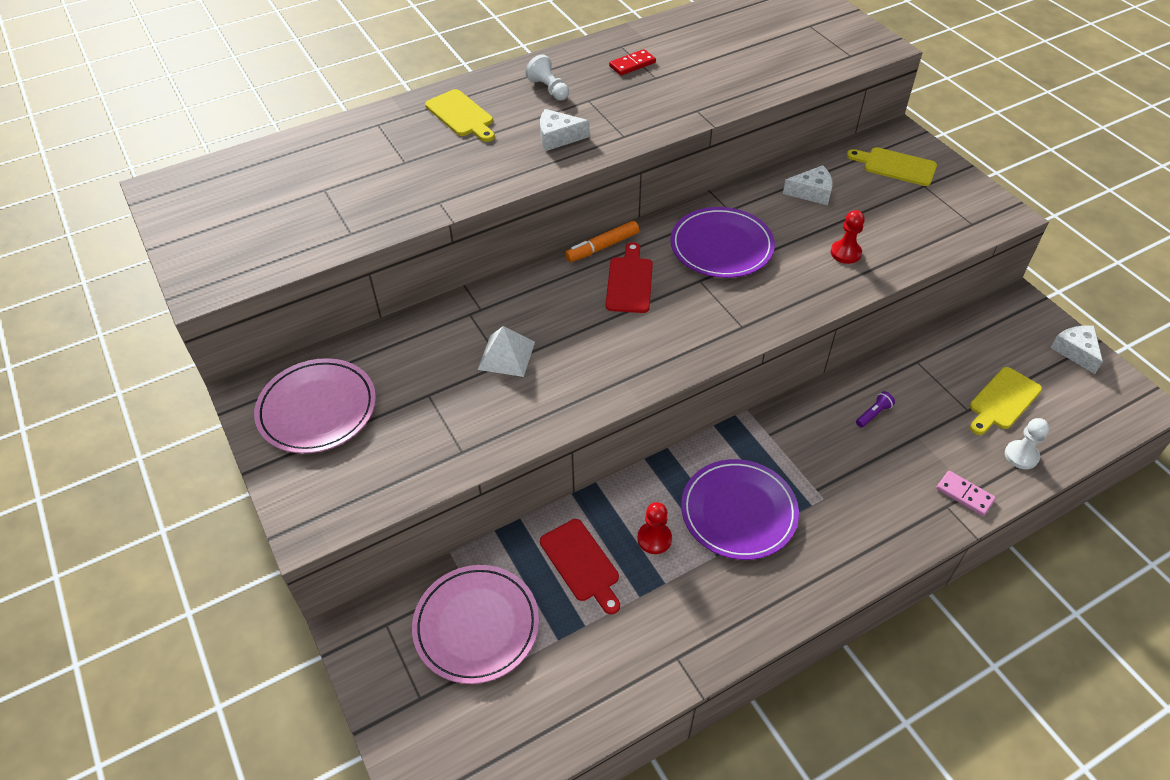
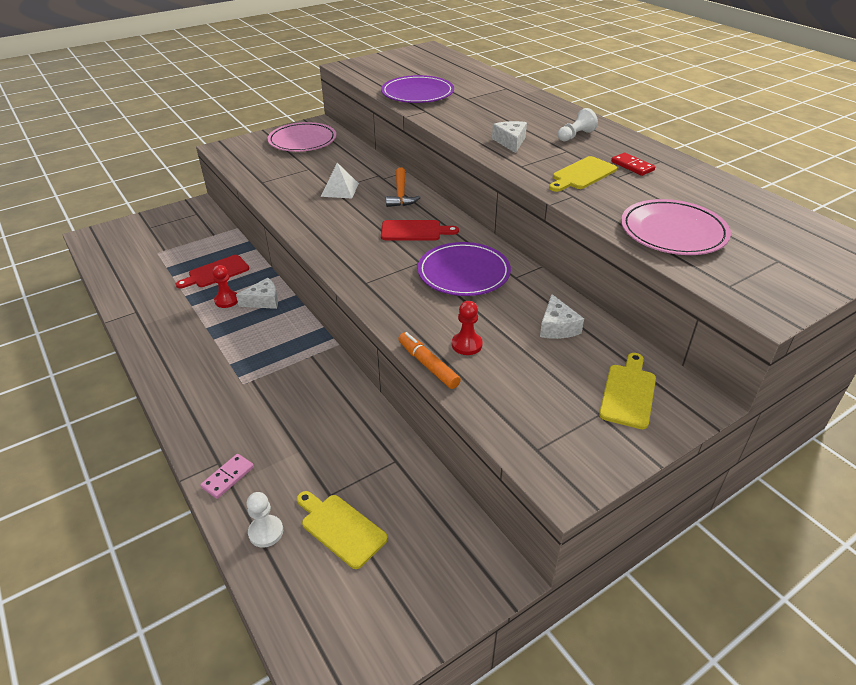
camera: 85 degrees right, 10 degrees down
(461, 115) = (526, 110): yellow cutting board -> yellow cutting board (582, 174)
(476, 625) = (185, 240): pink plate -> pink plate (673, 232)
(532, 292) = (401, 194): none -> orange hammer
(602, 247) = (453, 218): orange marker -> orange marker (428, 365)
(738, 512) = (240, 338): purple plate -> purple plate (417, 93)
(873, 414) = (328, 421): purple flashlight -> none
(1075, 351) = (418, 623): white cheese -> white cheese (263, 301)

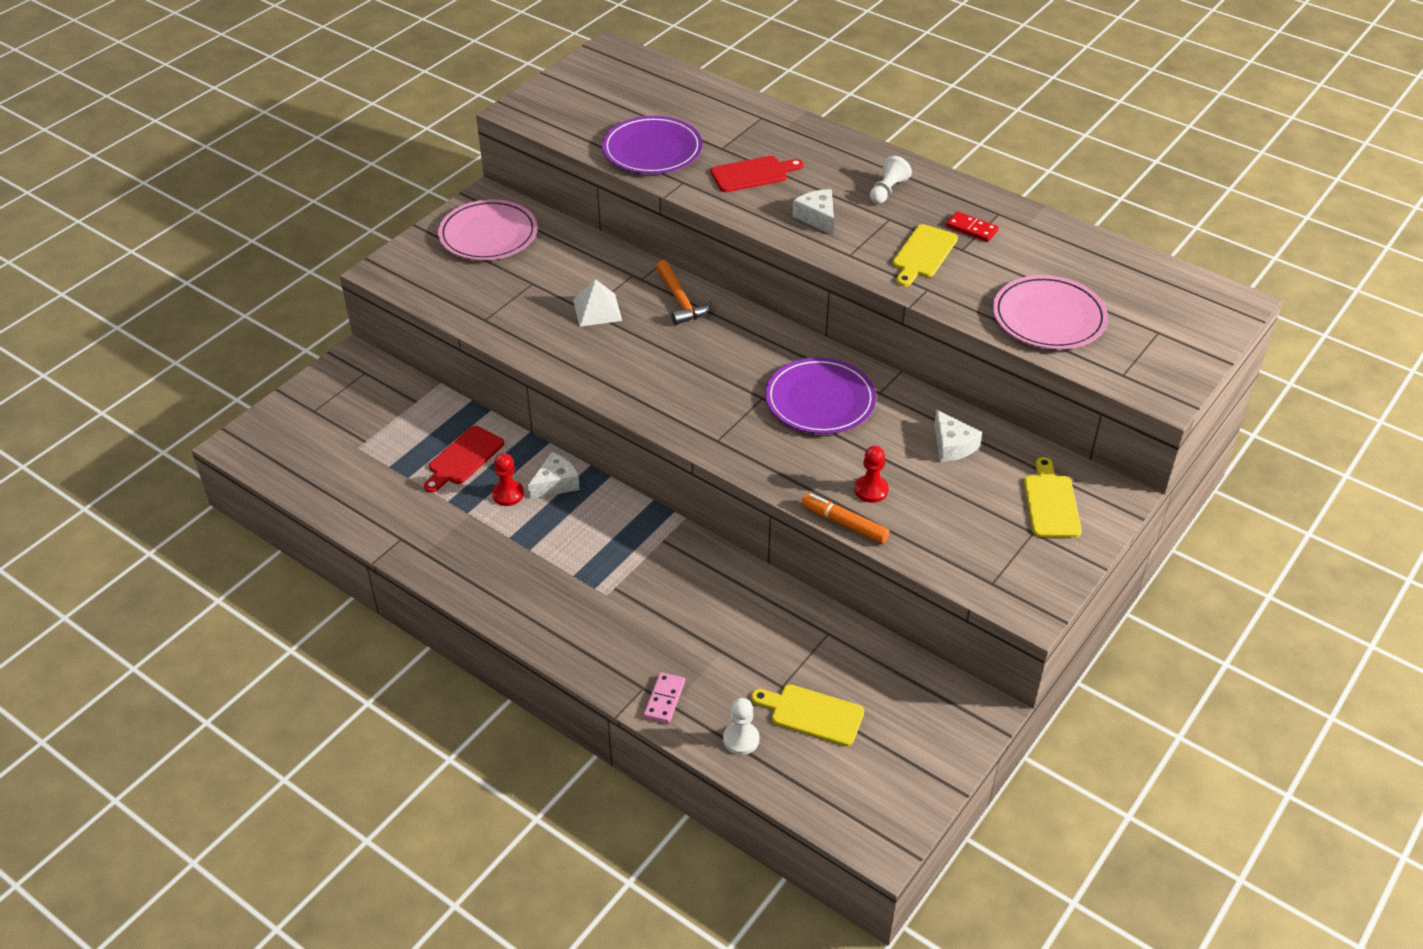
camera: 20 degrees left, 5 degrees up
(414, 231) = (730, 354): red cutting board -> red cutting board (752, 174)

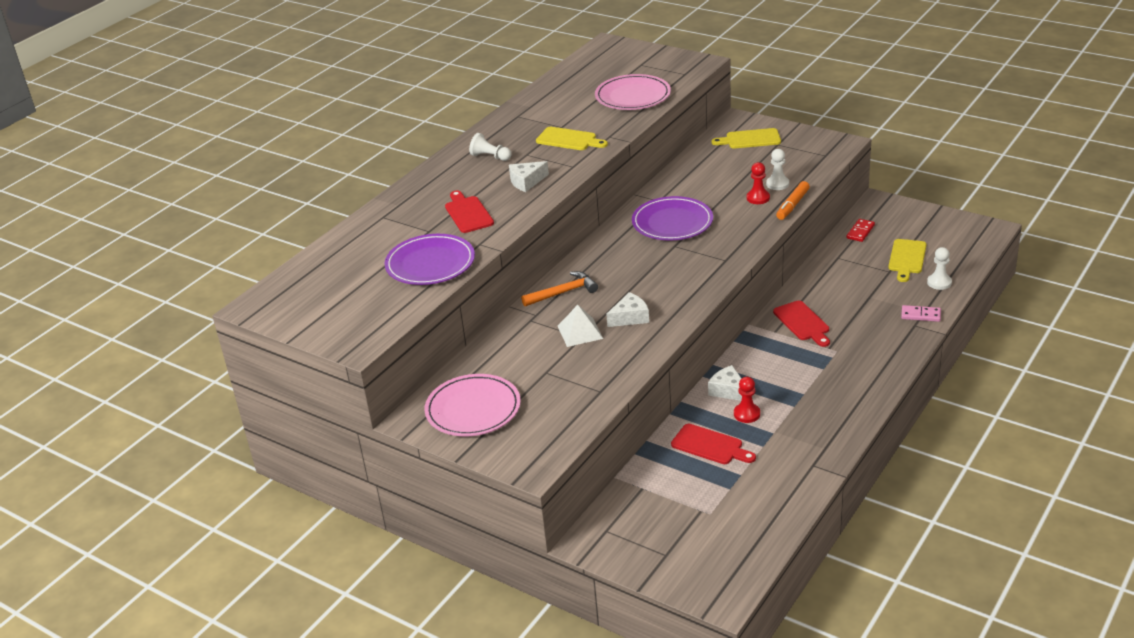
camera: 90 degrees left, 10 degrees down
(676, 570) = (802, 323): none -> red cutting board
(908, 516) = (777, 184): none -> white pawn
(952, 445) = (706, 172): white cheese -> white cheese (630, 317)
(971, 229) = (537, 124): red domino -> red domino (860, 232)

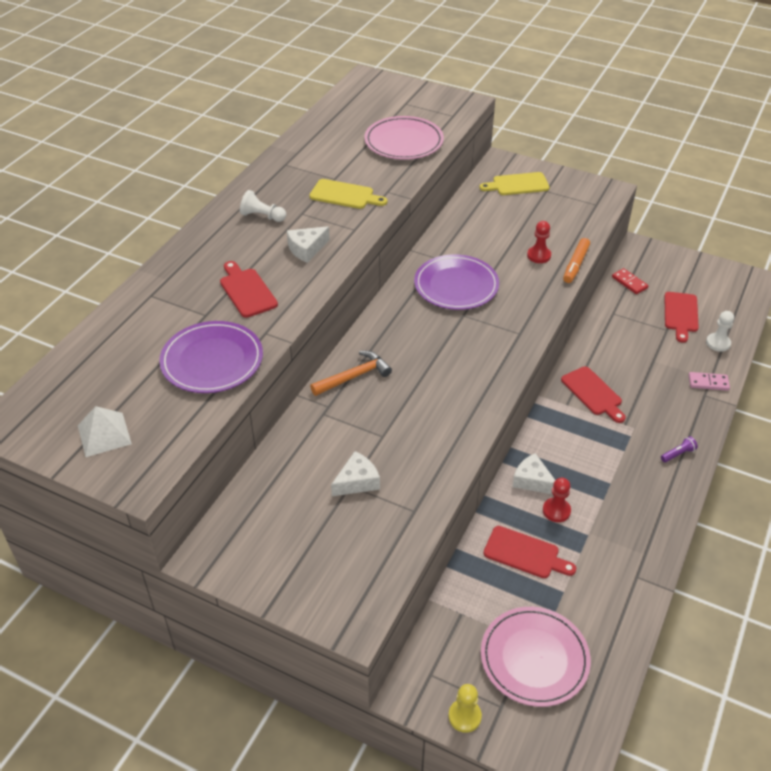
camera: 10 degrees left, 10 degrees up
(473, 409) = (274, 539): pink plate -> pink plate (534, 658)
(580, 332) = (380, 429): white pyramid -> white pyramid (104, 434)
(630, 317) = (431, 409): white cheese -> white cheese (357, 481)
(631, 560) = (464, 716): none -> yellow pawn
(777, 184) = (555, 239): white pawn -> none
(860, 232) = (629, 282): red domino -> red domino turned 60 degrees counterclockwise
(876, 372) = (678, 454): none -> purple flashlight
(907, 258) = (681, 314): yellow cutting board -> red cutting board

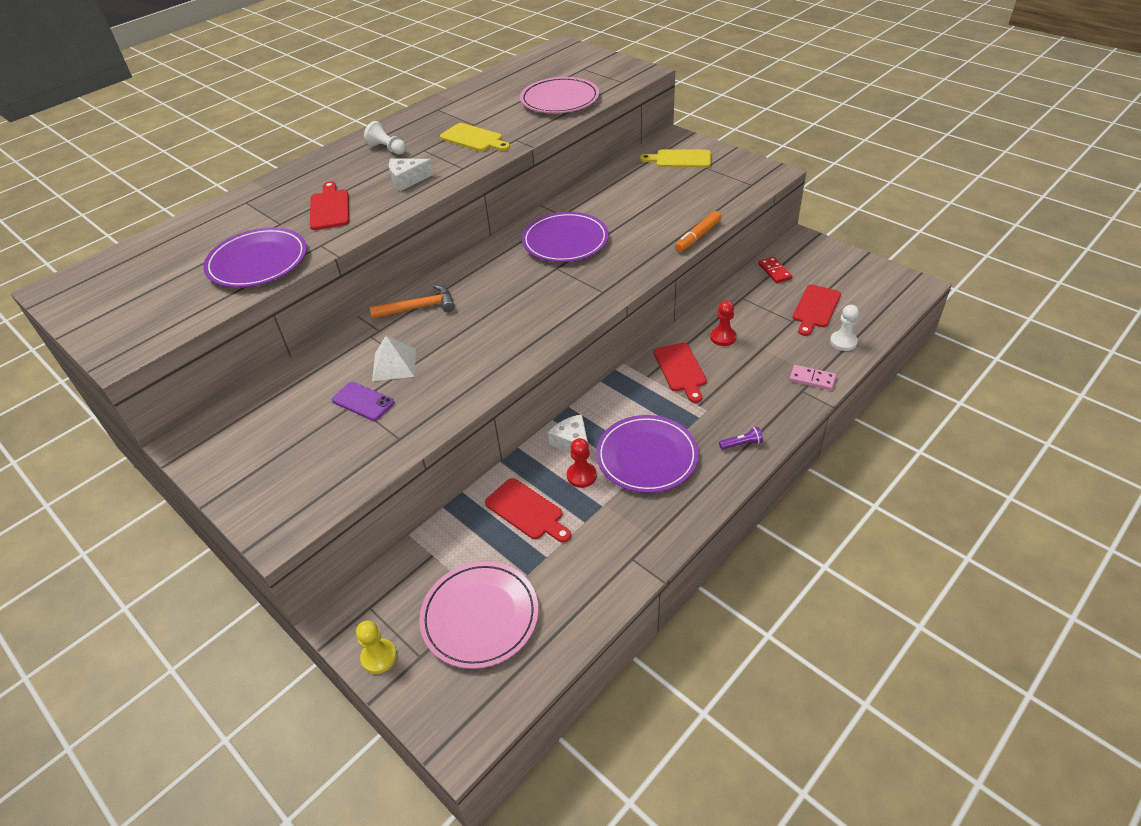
camera: 20 degrees right, 0 degrees up
(104, 434) = (123, 309): white pyramid -> white pyramid (394, 364)
(357, 481) = (363, 401): white cheese -> purple phone
(539, 255) = (664, 224): red pawn -> red pawn (723, 337)
(604, 481) = (647, 457): none -> purple plate

